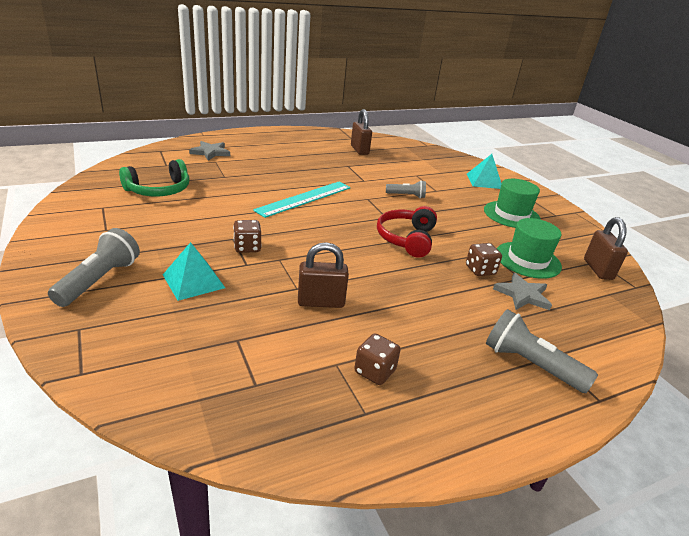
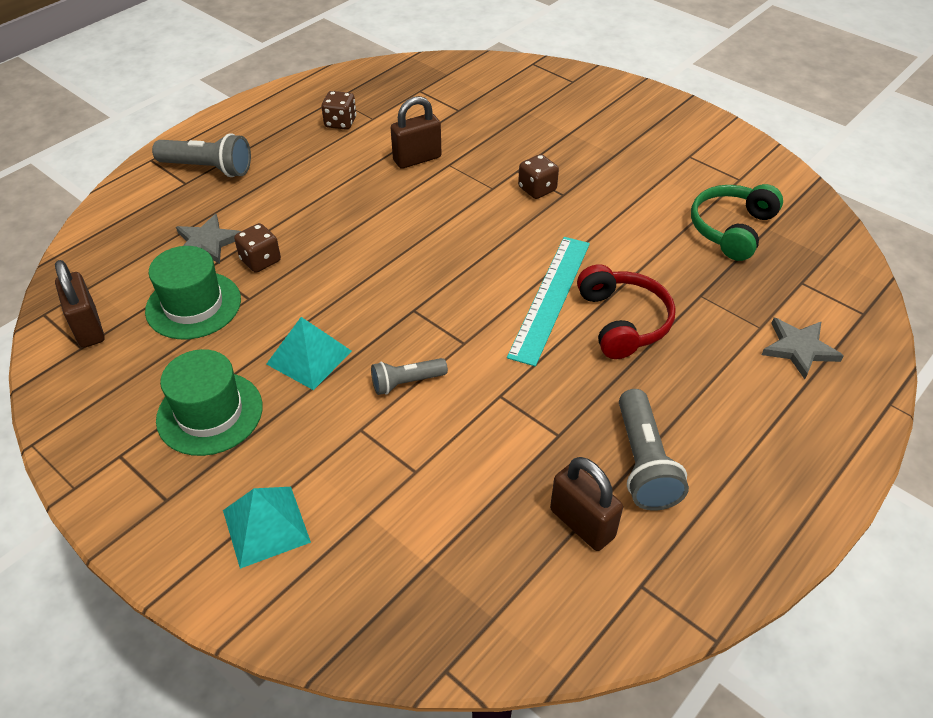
camera: 160 degrees right, 15 degrees up
(99, 280) = (613, 113): grey flashlight -> grey flashlight (643, 463)
(193, 281) = (543, 138): turquoise pyramid -> turquoise pyramid (309, 357)
(407, 239) = (368, 276): red headphones -> red headphones (623, 321)

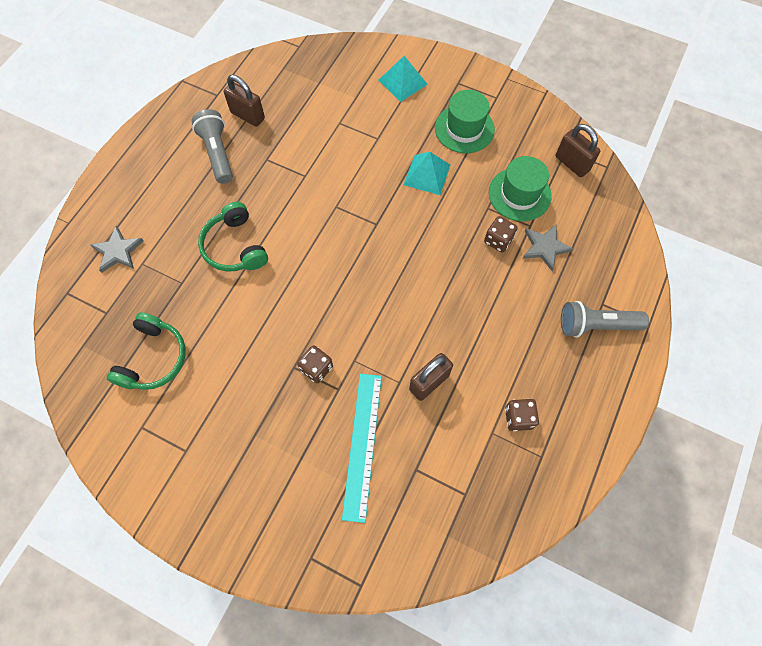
camera: 165 degrees right, 20 degrees up
(406, 382) = (362, 171): grey flashlight -> none
(550, 298) = (287, 255): turquoise ruler -> turquoise ruler (362, 445)
(623, 321) = (235, 246): red headphones -> green headphones

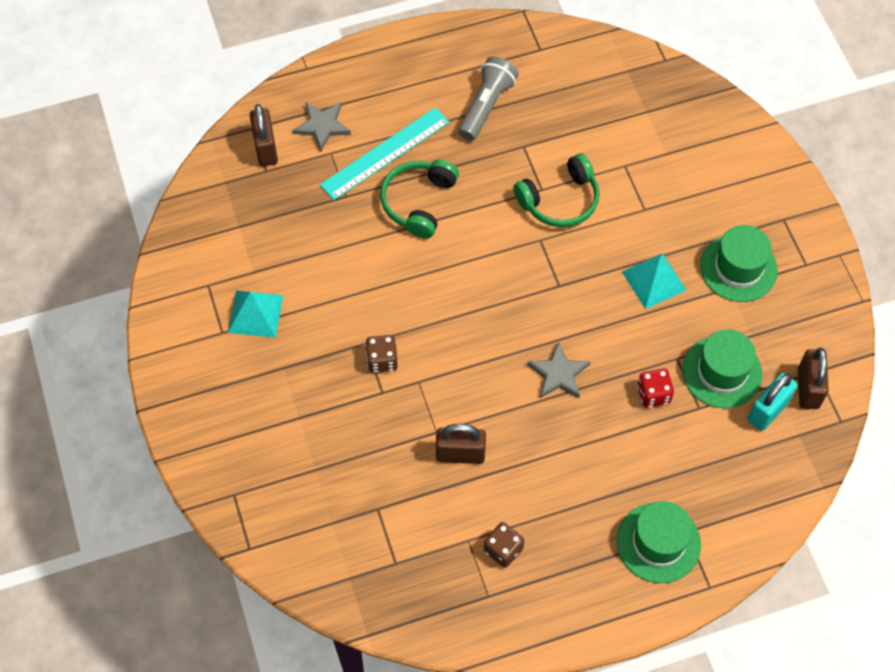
camera: 45 degrees right, 5 degrees down
(153, 358) = (266, 239): green headphones -> green headphones (560, 200)
(248, 116) = (548, 92): brown padlock -> brown padlock (266, 148)
(362, 445) = (356, 451): turquoise ruler -> turquoise ruler (385, 153)
(402, 82) = (728, 174): turquoise pyramid -> turquoise pyramid (255, 313)
(498, 240) = (653, 394): brown dice -> red dice
(545, 247) = (690, 438): grey star -> grey star (558, 373)
(566, 194) = (768, 411): none -> turquoise padlock
(595, 325) = (658, 542): grey flashlight -> green hat

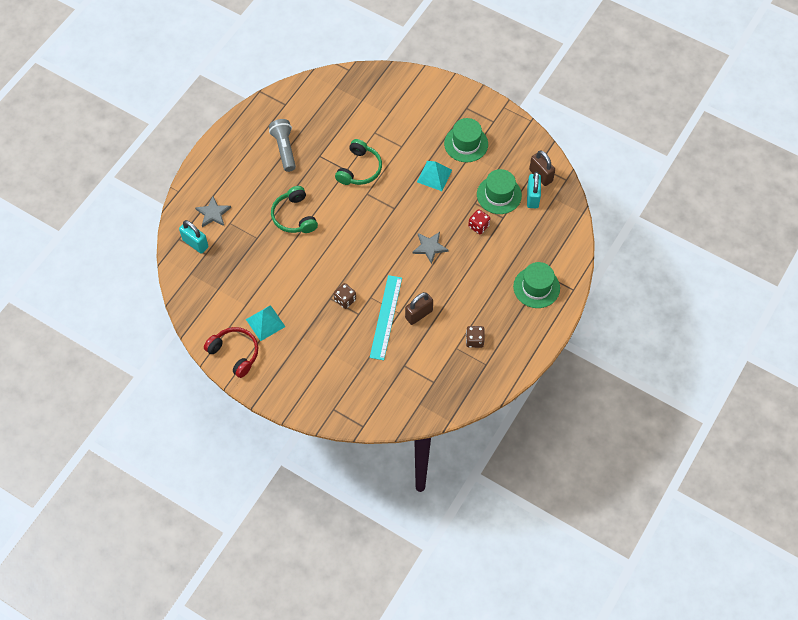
camera: 40 degrees left, 0 degrees up
(182, 324) = (235, 353): none -> red headphones
(266, 148) = (195, 243): brown padlock -> turquoise padlock
(385, 153) = (256, 205): turquoise ruler -> turquoise ruler (386, 317)

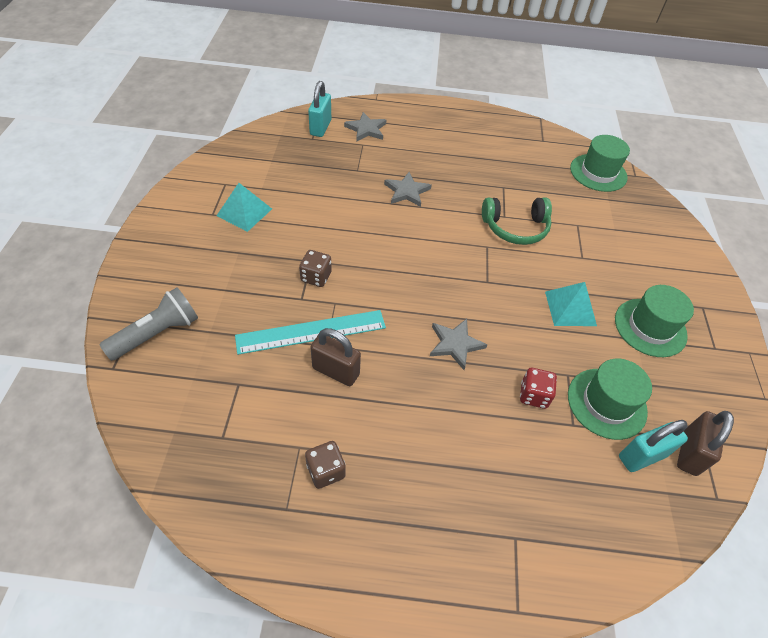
camera: 60 degrees right, 10 degrees down
(235, 353) = (189, 199): red headphones -> none
(284, 149) = (488, 156): grey flashlight -> grey flashlight (157, 333)
(294, 216) = (407, 191): green headphones -> grey star
(536, 287) = (481, 536): green hat -> green hat (598, 173)

